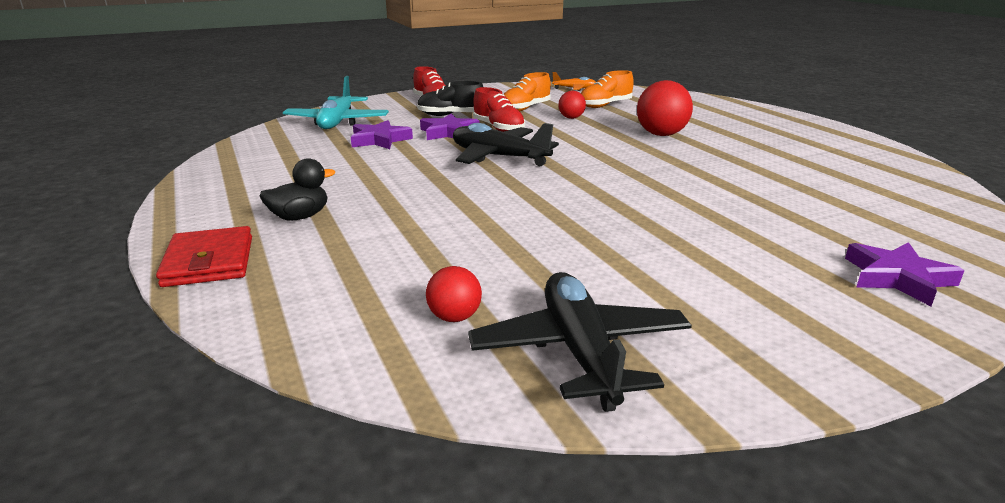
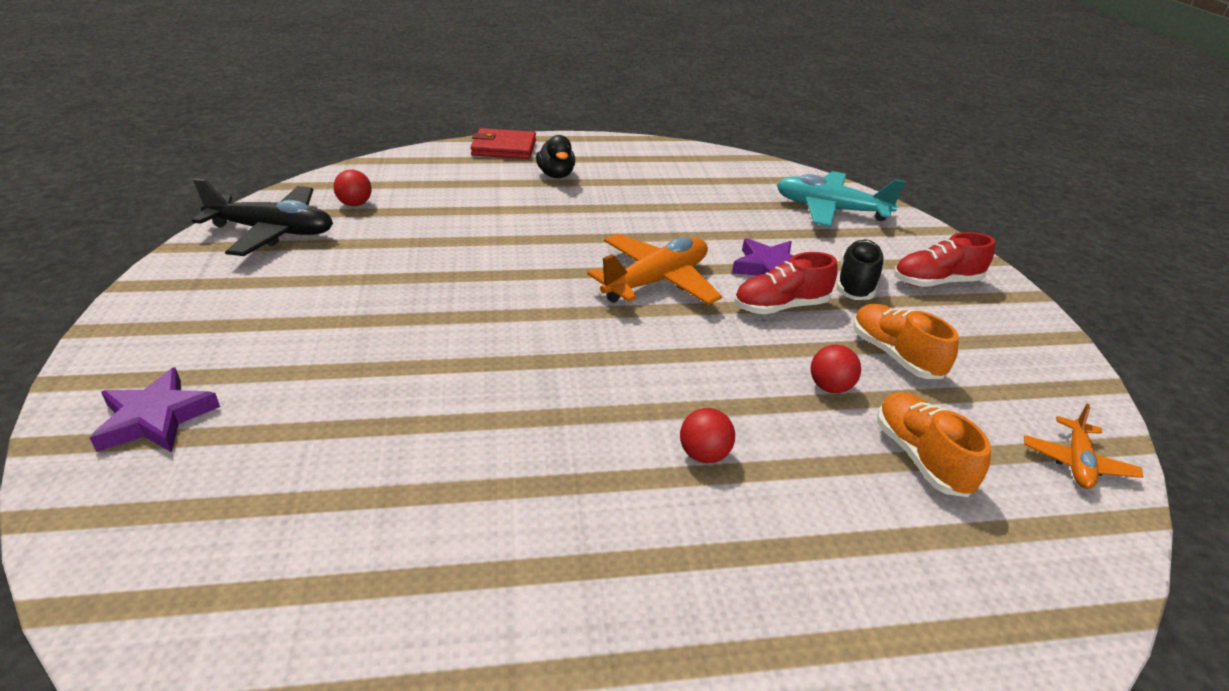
camera: 105 degrees right, 10 degrees up
(379, 140) = (751, 224): purple star -> none
(499, 157) = (656, 281): black plane -> orange plane
(661, 135) = (704, 455): red ball -> red ball, size x0.55

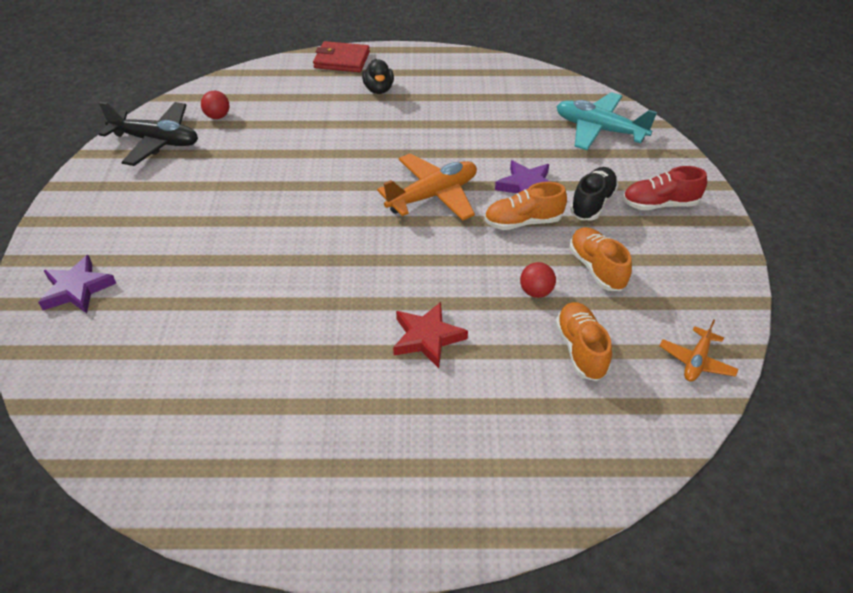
camera: 10 degrees right, 10 degrees up
(704, 455) = (427, 337): red ball -> red star
(780, 306) = (523, 222): red shoe -> orange shoe

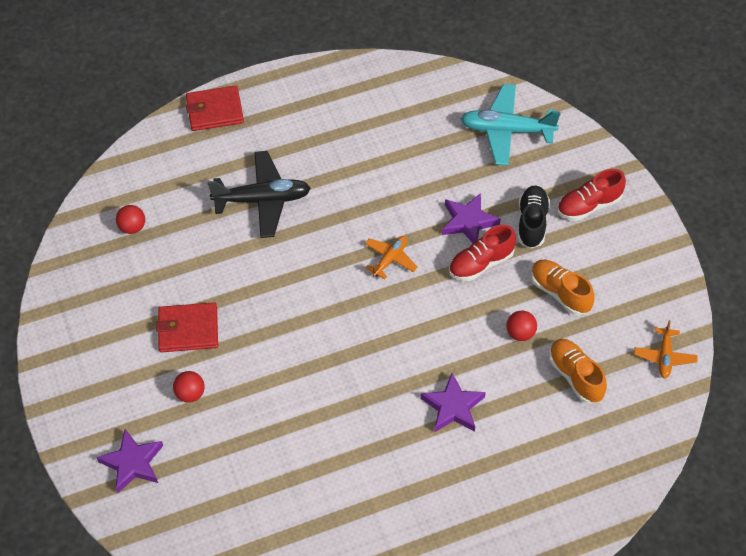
camera: 20 degrees left, 10 degrees up
(156, 141) = (91, 278): black plane -> black plane (262, 200)
(173, 249) = (190, 394): none -> red ball
(209, 199) = (188, 330): none -> red wallet
(378, 89) = (274, 141): black duck -> none
(427, 337) = (453, 407): red star -> purple star
(433, 196) = (390, 259): orange plane -> orange plane, size x0.55
(523, 222) = (481, 263): orange shoe -> red shoe

